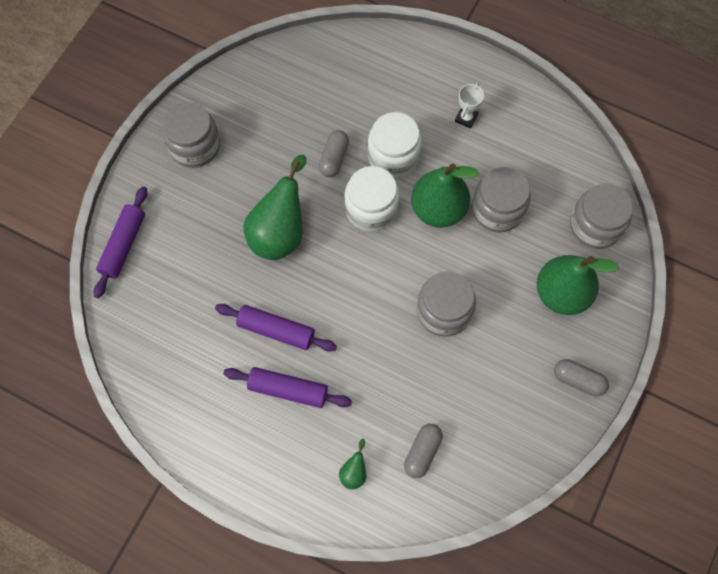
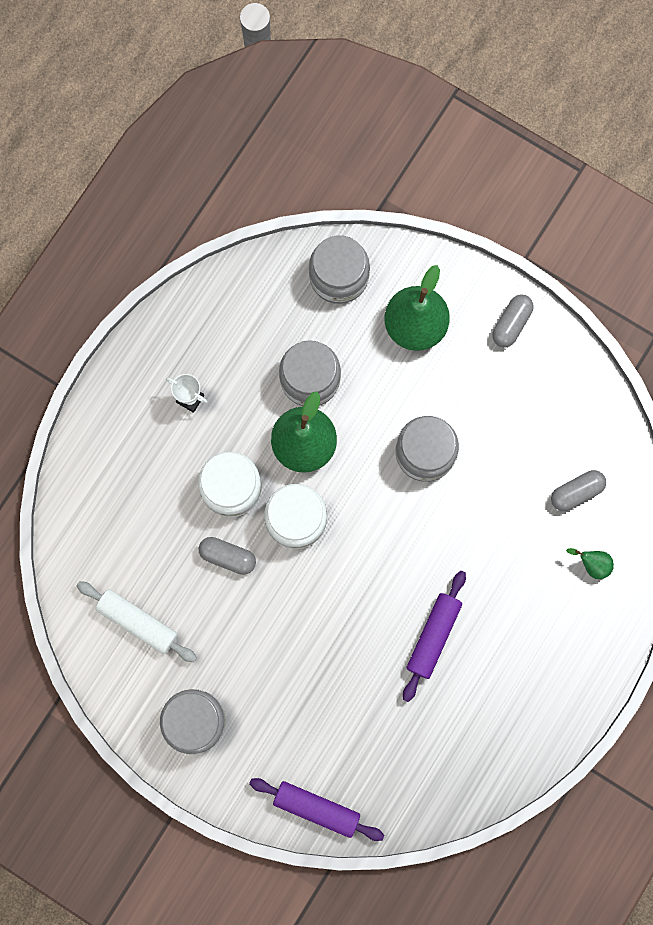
camera: 85 degrees left, 10 degrees up
(274, 97) = (138, 622): none -> white rolling pin
(280, 232) = (316, 625): green pear -> none
(288, 390) = (501, 627): purple rolling pin -> none
(422, 452) = (576, 492): grey capsule -> grey capsule turned 60 degrees counterclockwise

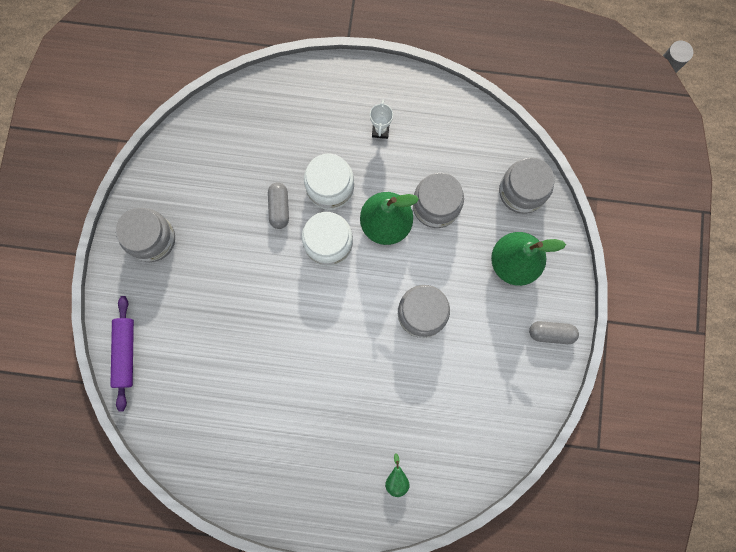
camera: 65 degrees right, 0 degrees up
(138, 622) = (205, 168): white rolling pin -> none
(433, 636) = (287, 381): purple rolling pin -> none
(576, 492) = (446, 441): grey capsule -> none

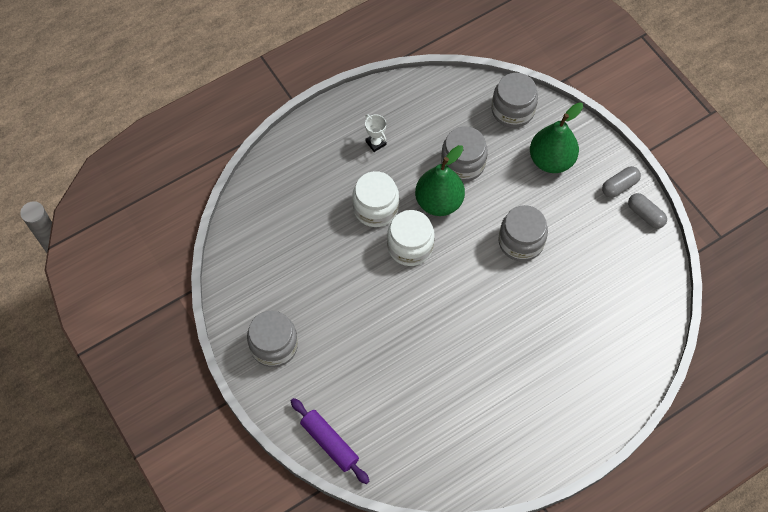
camera: 40 degrees left, 15 degrees down
(279, 208) = (351, 250): grey capsule -> grey capsule (645, 215)
(396, 478) = (609, 365): green pear -> none

